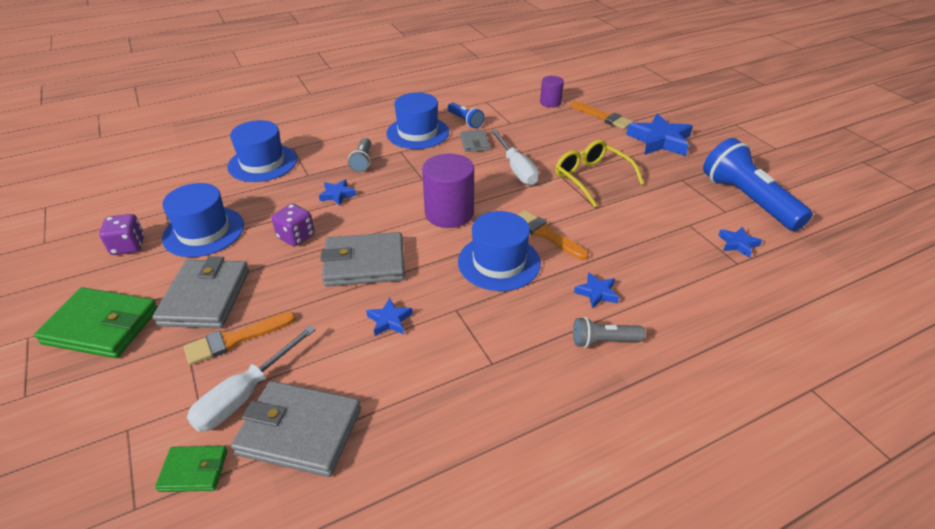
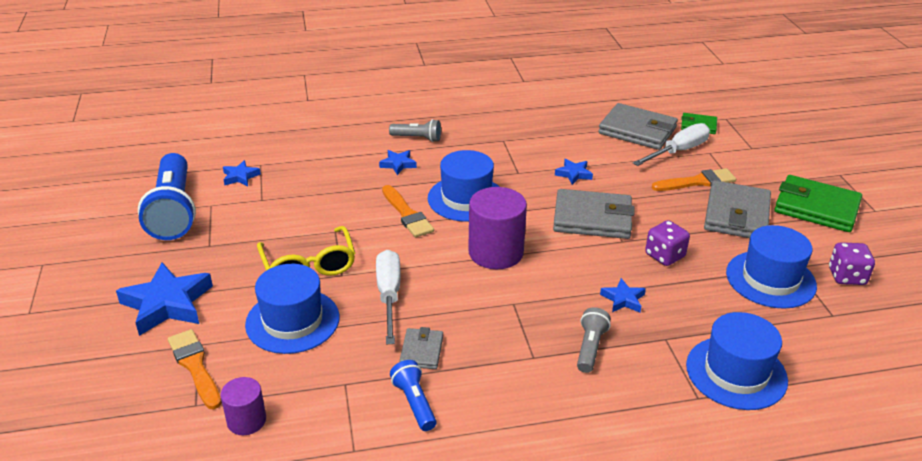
camera: 165 degrees left, 5 degrees down
(418, 132) = (499, 391): blue hat -> blue hat (292, 321)

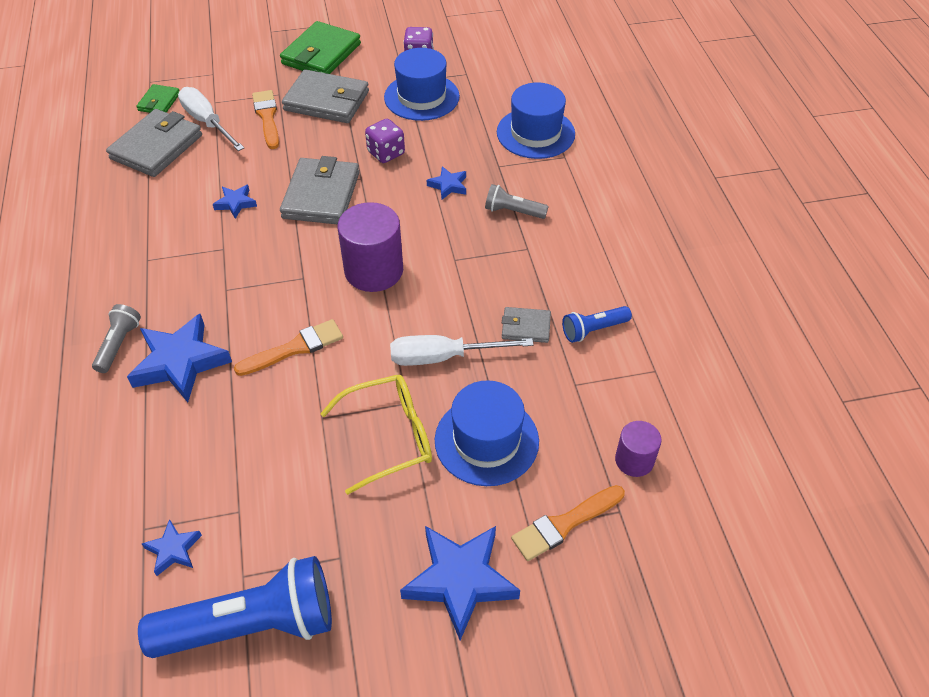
camera: 90 degrees left, 15 degrees up
(398, 164) = (180, 362): blue star -> blue star, size x2.00
(466, 198) = (270, 294): blue hat -> none

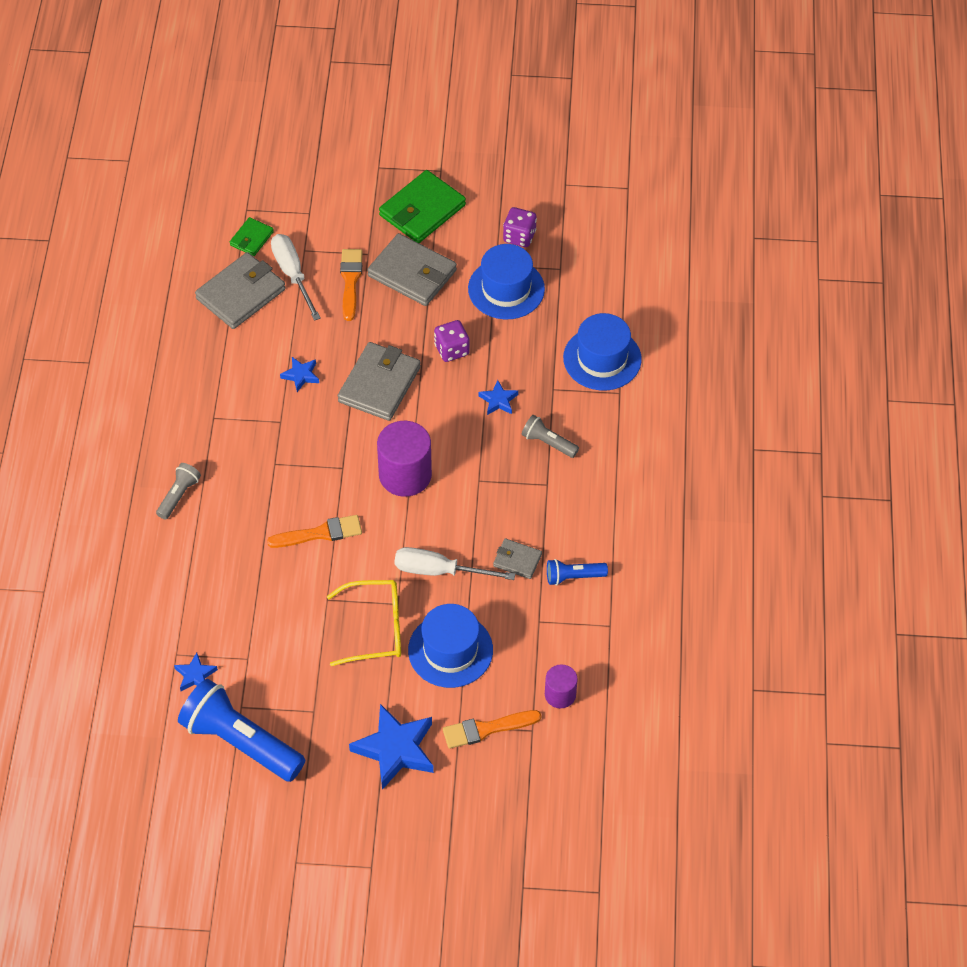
camera: 15 degrees right, 5 degrees up
(180, 362) = (225, 524): blue star -> none
(251, 625) = (240, 742): blue flashlight -> blue flashlight turned 150 degrees counterclockwise

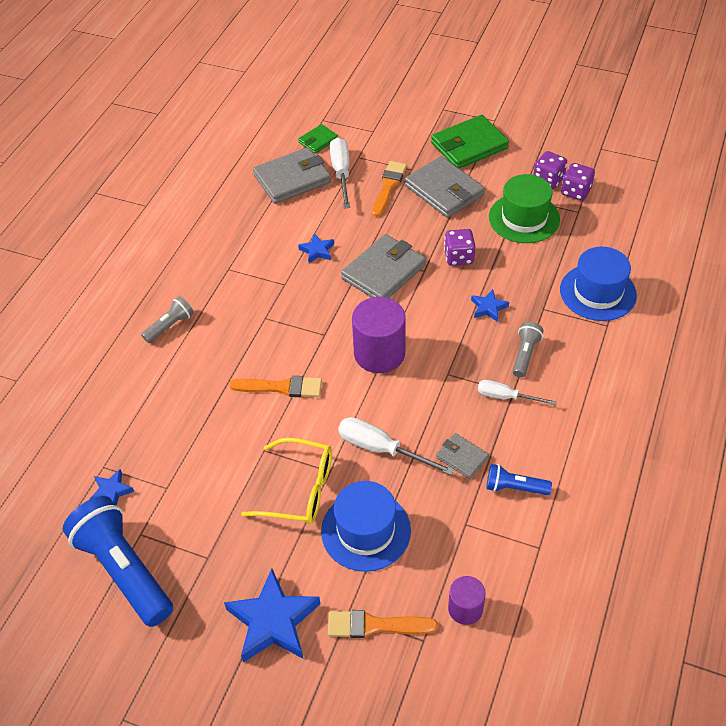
camera: 20 degrees right, 5 degrees down
(506, 289) = (524, 218): blue hat -> green hat
(541, 490) = (506, 397): none -> white screwdriver
(548, 443) = (525, 355): grey flashlight -> grey flashlight turned 60 degrees clockwise
(551, 245) = (575, 192): none -> purple dice

